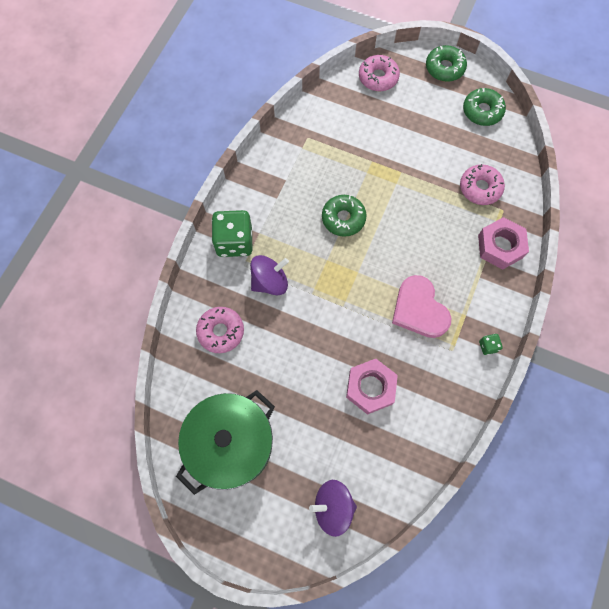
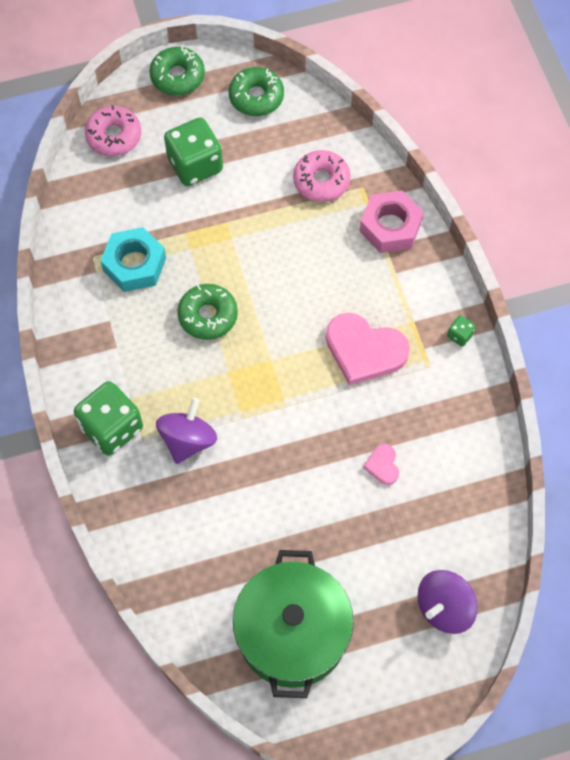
camera: 40 degrees left, 5 degrees down
(221, 331) = (181, 531): pink donut -> none
(327, 158) = (134, 264): none -> turquoise nut
(370, 388) = (382, 465): pink nut -> pink heart
(411, 126) = (195, 165): none -> green dice

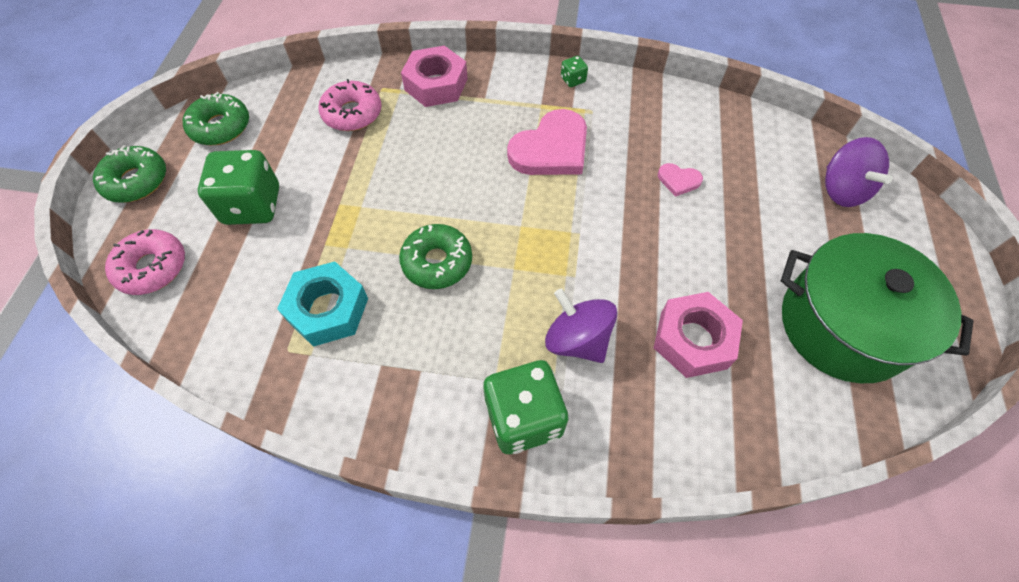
camera: 65 degrees left, 5 degrees down
(226, 522) = (693, 340): none -> pink nut

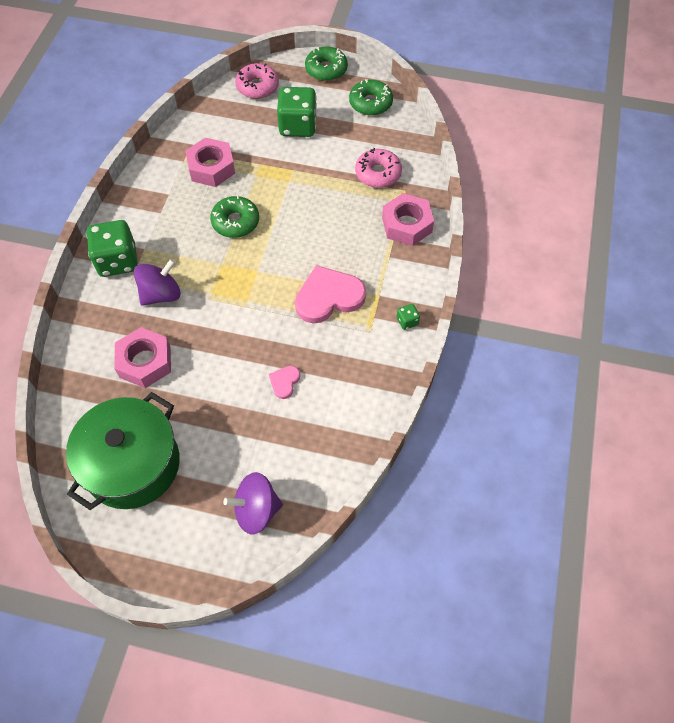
camera: 95 degrees right, 0 degrees up
(328, 309) = (211, 168): turquoise nut -> pink nut
(551, 149) = (328, 297): pink heart -> pink heart turned 105 degrees clockwise

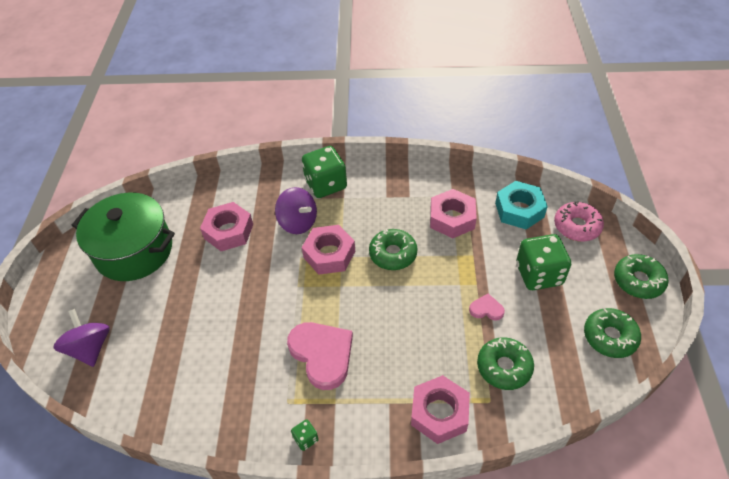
camera: 80 degrees right, 10 degrees down
(215, 273) = (329, 254): none -> pink nut
(222, 118) = (519, 210): none -> turquoise nut
(284, 382) = (219, 339): pink heart -> pink heart (486, 309)
(378, 173) = (504, 367): pink donut -> green donut

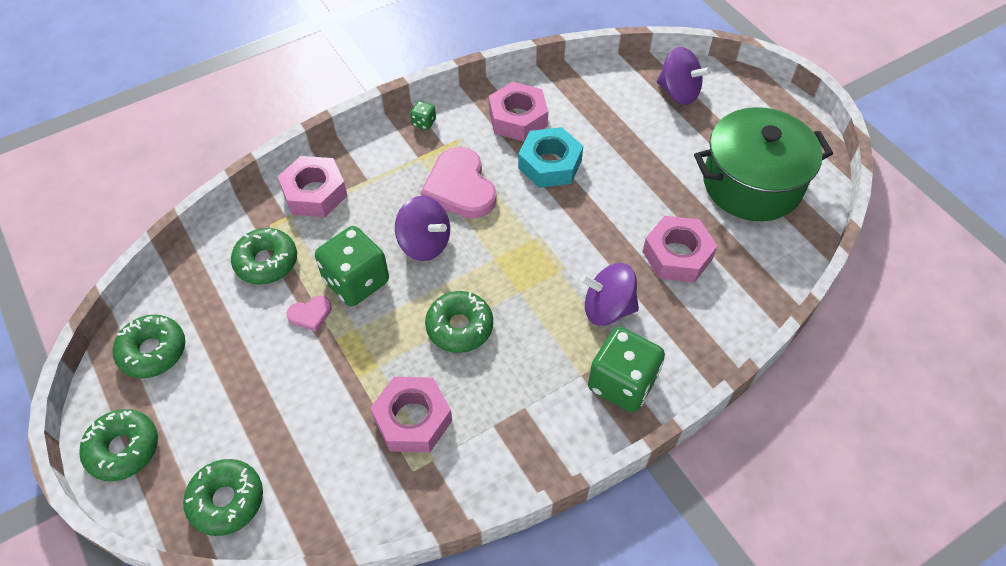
camera: 145 degrees right, 5 degrees up
(322, 354) = (460, 187): pink heart -> pink heart turned 45 degrees clockwise
(329, 254) = (535, 288): pink nut -> pink nut (518, 118)
(379, 321) = (424, 243): none -> purple spinning top
(519, 210) = (322, 486): turquoise nut -> turquoise nut (550, 164)
(539, 274) = (260, 392): green dice -> green dice (356, 281)
(577, 226) = (226, 500): pink donut -> green donut

